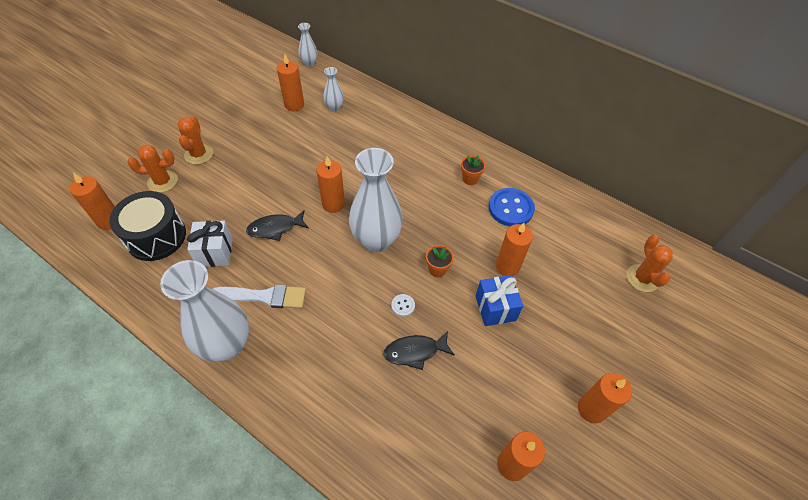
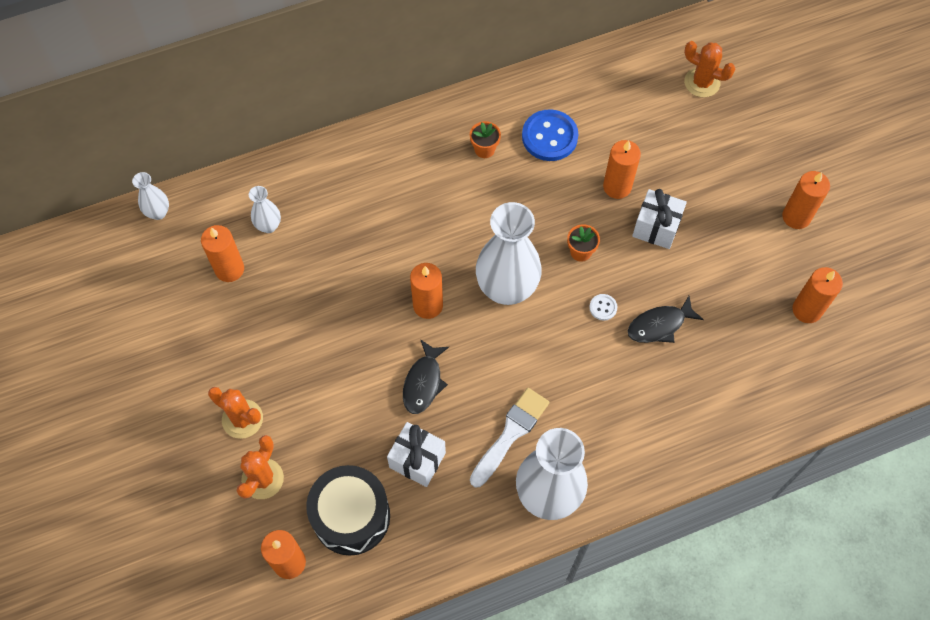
camera: 55 degrees left, 10 degrees up
(415, 352) = (659, 325): black fish -> black fish turned 45 degrees clockwise
(495, 308) = (656, 228): blue gift -> white gift

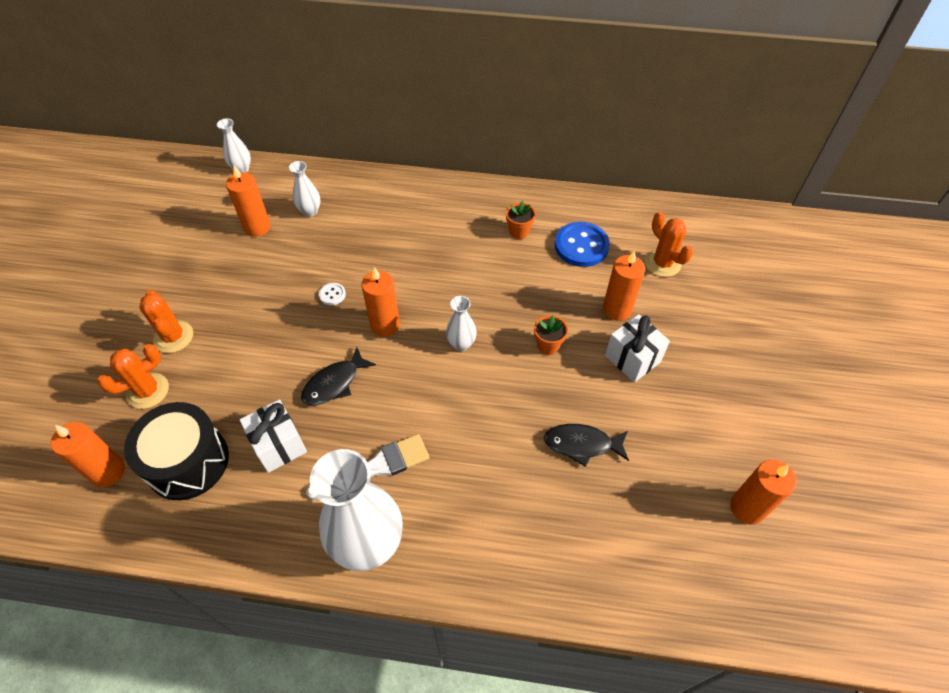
camera: 30 degrees right, 10 degrees down
(507, 288) = (461, 344): white vase -> white vase, size x0.47
(603, 307) = (537, 402): white button -> white button (332, 295)
(702, 82) = (750, 262): orange cactus -> orange cactus (662, 263)
(796, 217) = (783, 414): orange candle -> none

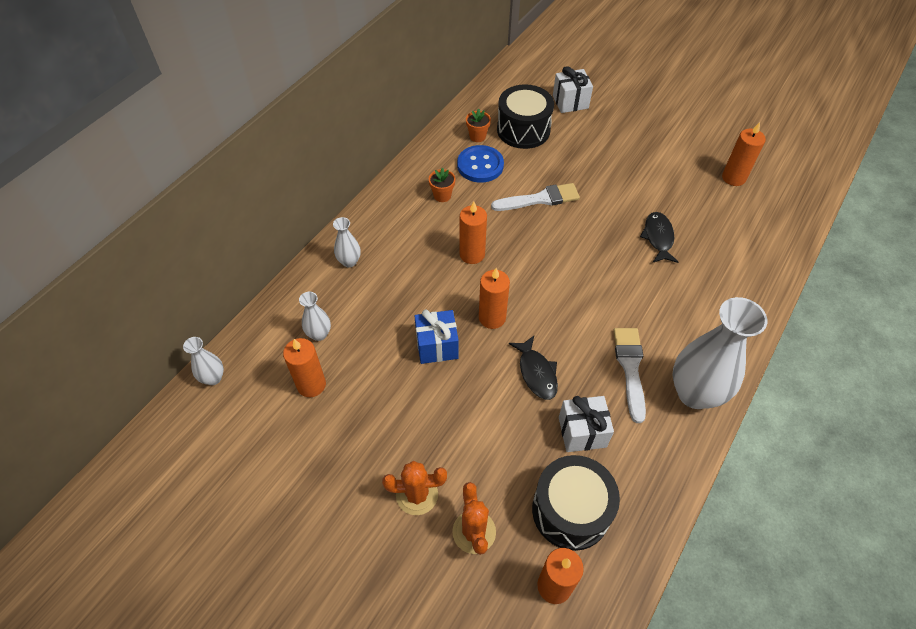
camera: 65 degrees left, 0 degrees up
(332, 295) = (437, 346): white button -> blue gift
(461, 344) = (538, 273): white vase -> white vase (349, 261)
(548, 346) = (565, 222): orange flower pot -> orange flower pot (477, 136)
(567, 312) = (540, 199): none -> white brush
(582, 444) = (658, 237): black fish -> black fish turned 150 degrees clockwise
(617, 309) = (552, 171): orange candle -> orange candle (472, 254)
(632, 358) = (599, 182): white gift -> white gift (570, 102)
(662, 263) = (523, 130): orange cactus -> black drum

